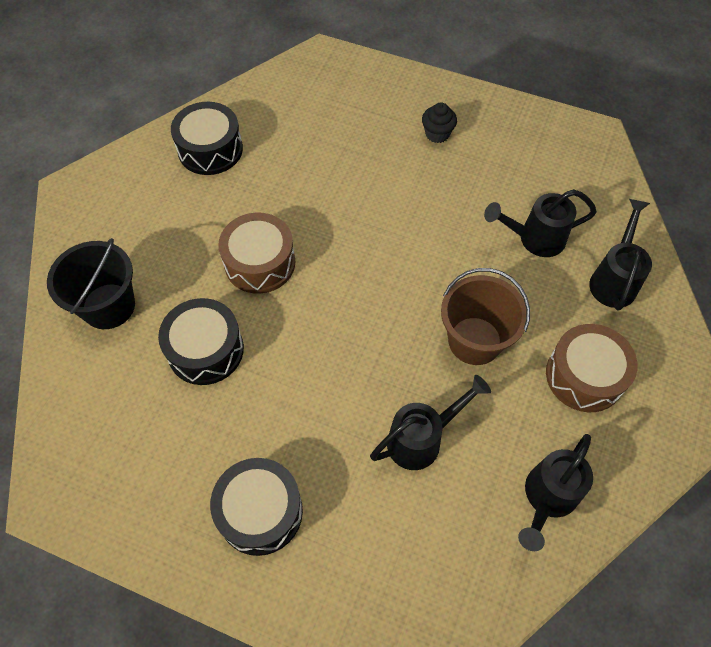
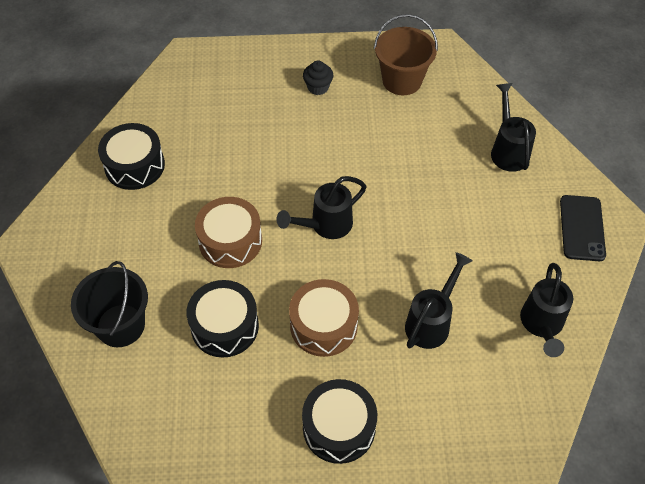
camera: 25 degrees left, 5 degrees down
(475, 340) = (431, 234): brown bucket -> brown bucket (402, 80)
(534, 239) = (435, 142): black watering can -> black watering can (325, 226)
(584, 376) = (523, 228): brown drum -> brown drum (323, 325)
(656, 404) = (582, 228): none -> black phone

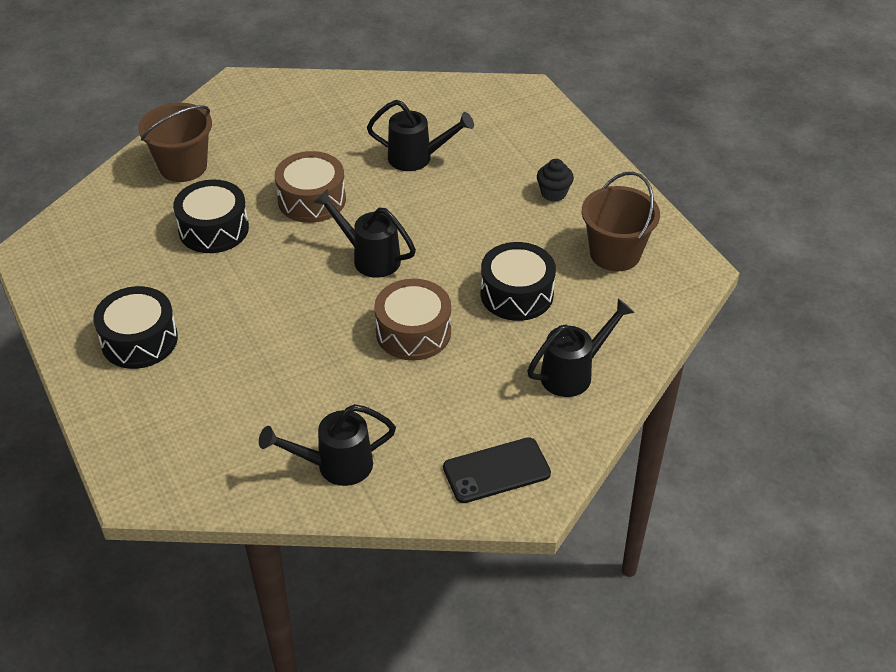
camera: 65 degrees right, 10 degrees down
(121, 325) = (183, 167): black bucket -> brown bucket
(135, 165) = (363, 109): black drum -> black drum (516, 294)
(323, 325) = (247, 294): brown drum -> brown drum (413, 332)
(431, 321) = (293, 372): black watering can -> black watering can (417, 158)

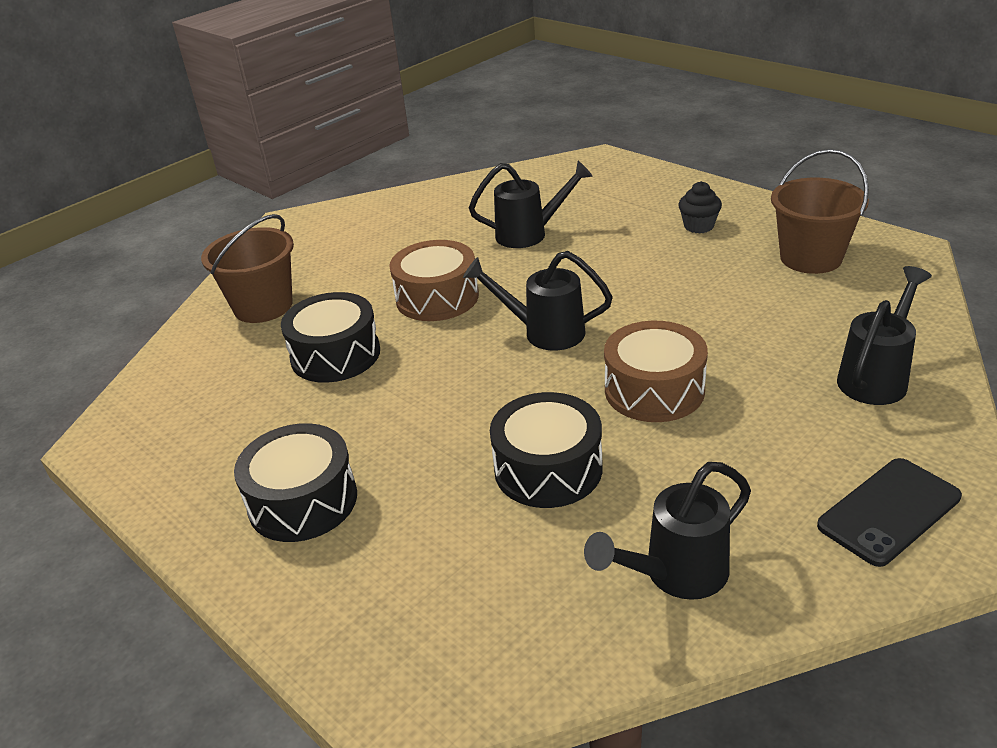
camera: 15 degrees left, 10 degrees down
(516, 294) = (740, 320): black drum -> black drum (548, 469)

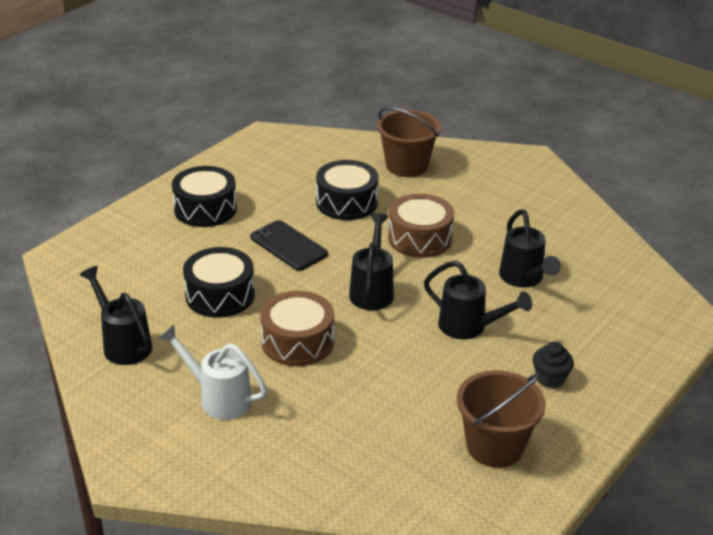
camera: 80 degrees right, 0 degrees up
(784, 457) = (218, 398): none -> white watering can
(877, 376) = (306, 459): black watering can -> black watering can (469, 327)
(889, 511) = (158, 439): black phone -> black phone (288, 246)

